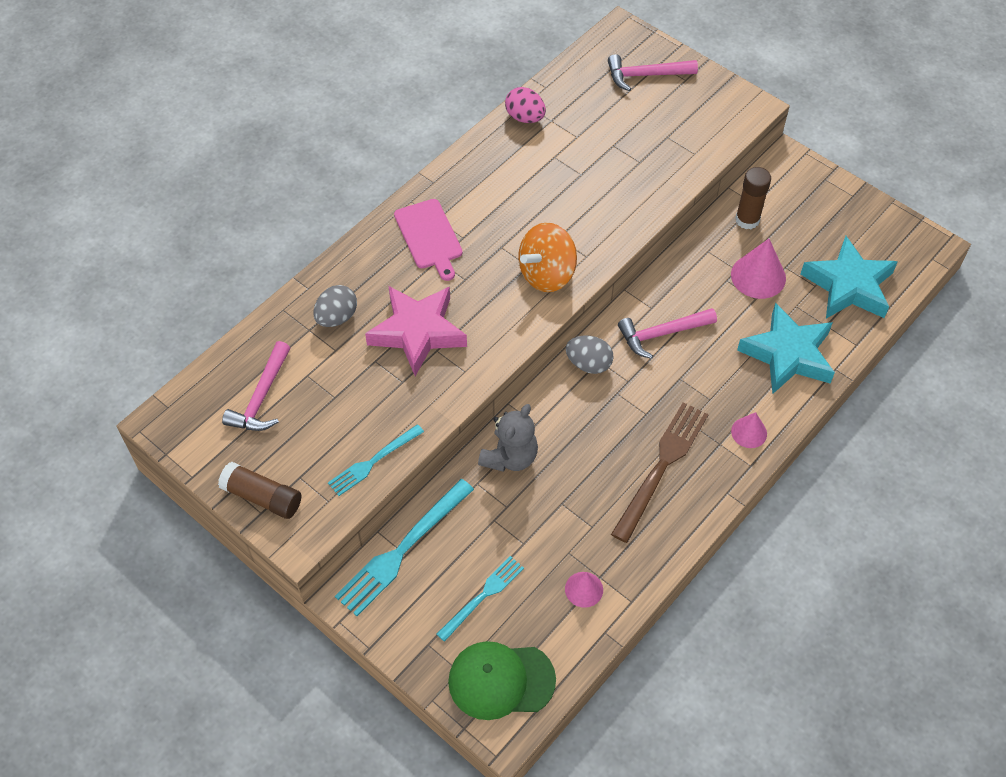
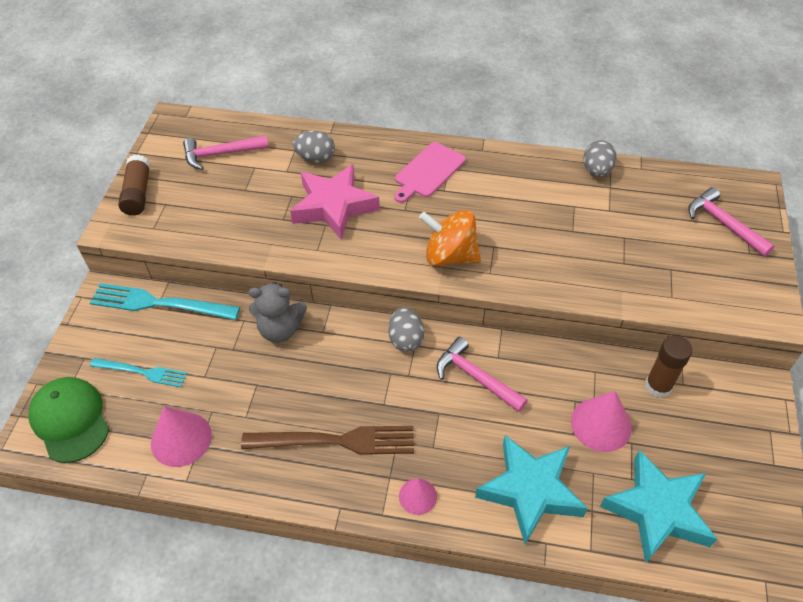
camera: 60 degrees right, 5 degrees down
(373, 461) = (201, 236): turquoise fork -> none
(525, 117) = (596, 171): pink egg -> grey egg
(584, 589) = (181, 439): pink cone -> pink cone, size x1.66

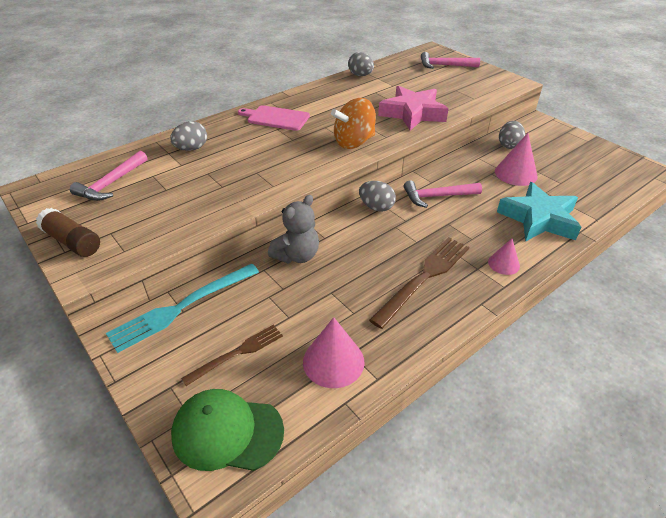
camera: 50 degrees left, 10 degrees down
(142, 372) = (237, 353): turquoise fork -> brown fork
(334, 206) = (246, 162): pink star -> pink star (412, 113)
(428, 172) = (276, 118): pink cutting board -> pink cutting board turned 120 degrees clockwise
(657, 510) = (588, 185): turquoise star -> none
(658, 386) = (509, 145): brown glue stick -> grey egg

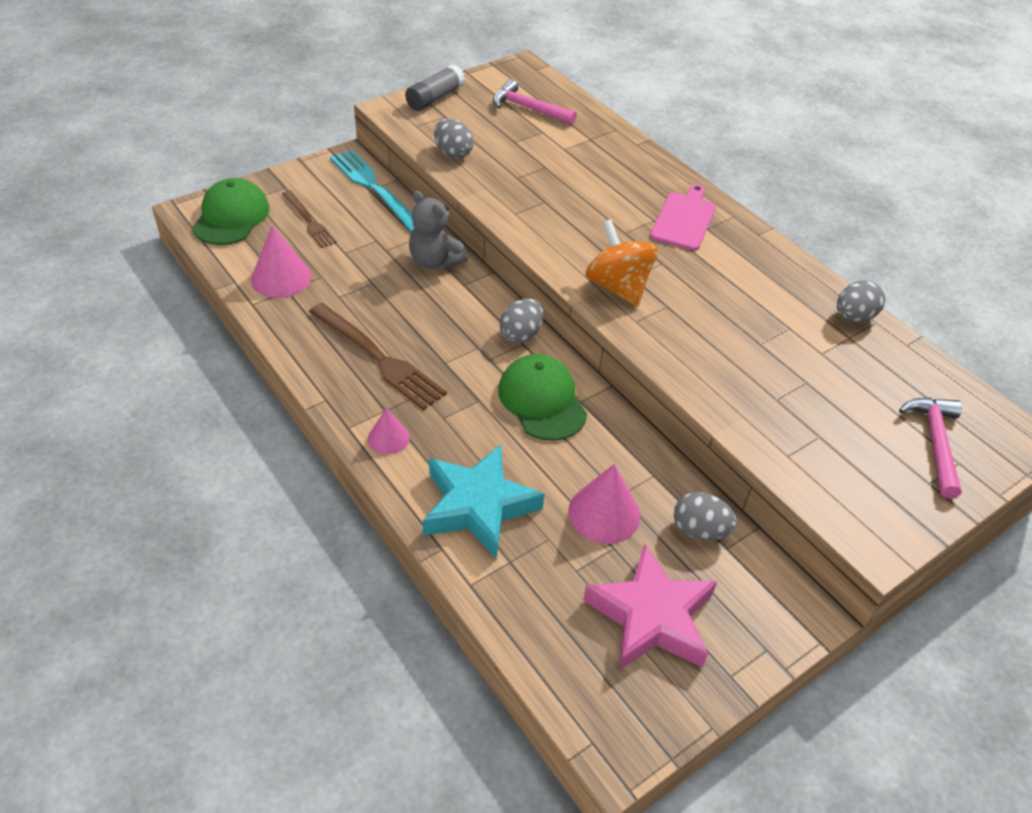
camera: 90 degrees right, 5 degrees up
(72, 241) = (435, 98): brown glue stick -> grey glue stick
(191, 148) = (599, 154): grey egg -> grey egg (453, 153)
(412, 113) = (714, 361): pink star -> pink star (651, 617)
(437, 196) = (542, 400): pink hammer -> green cap

